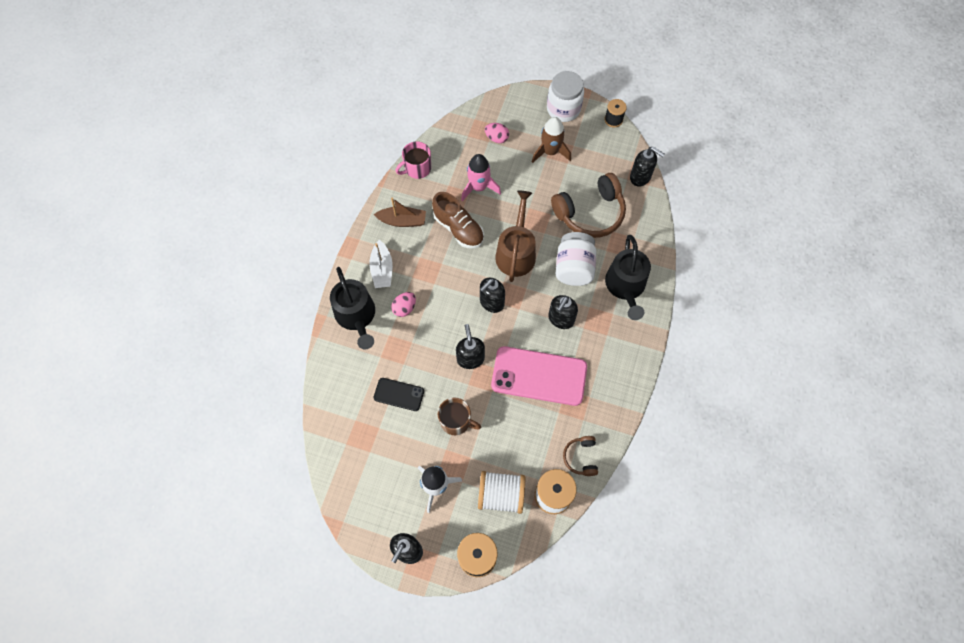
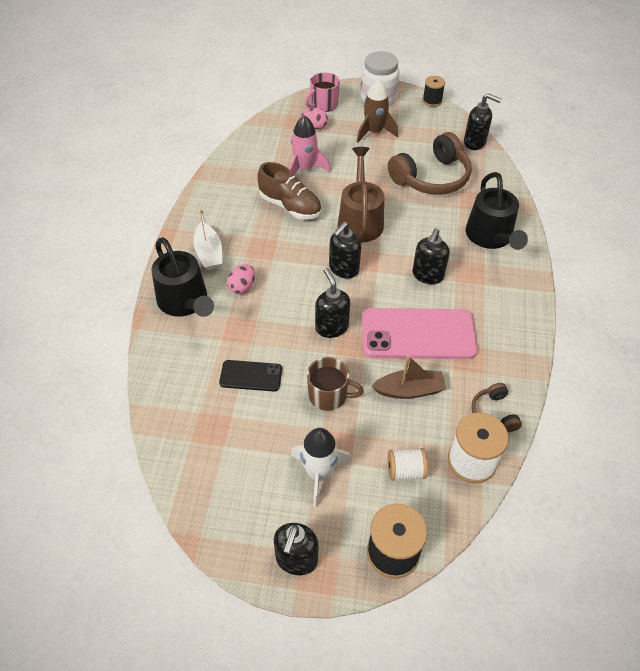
camera: 10 degrees left, 15 degrees down
(402, 221) = (225, 206): brown boat -> brown boat (409, 390)
(417, 169) = (233, 160): pink mug -> pink mug (323, 105)
(501, 495) = (405, 471): white spool -> white spool, size x0.61
(574, 268) = (428, 226): white jar -> none

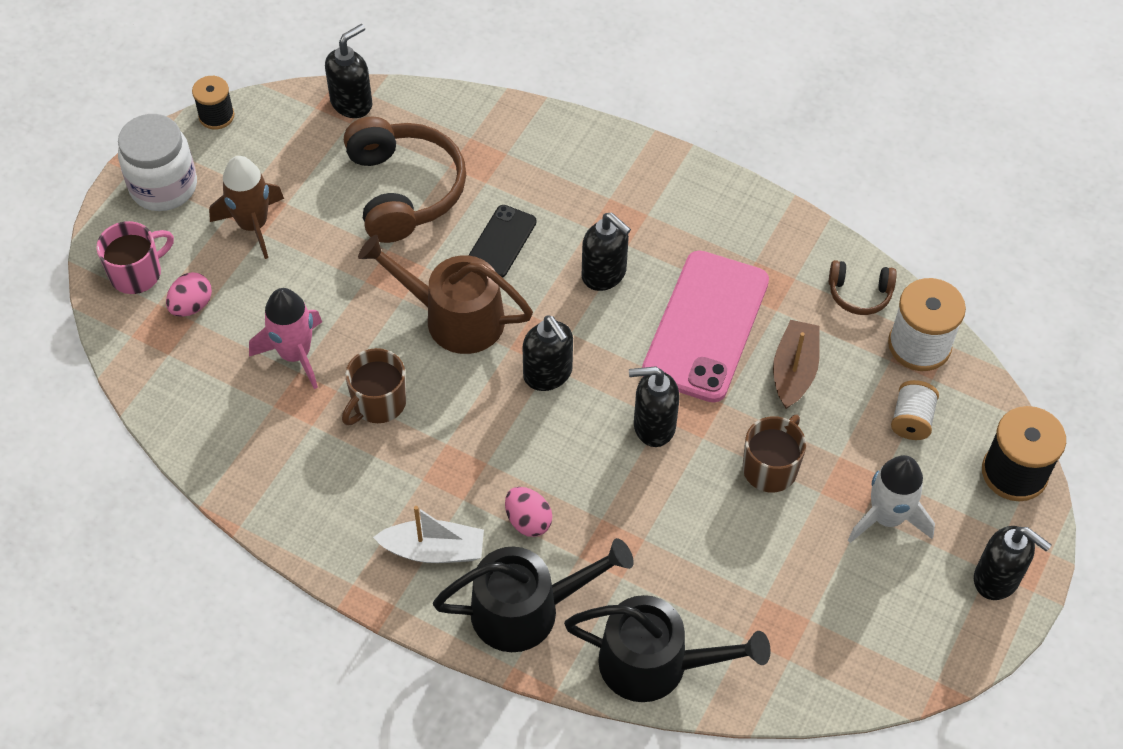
camera: 70 degrees left, 5 degrees up
(251, 376) = (704, 555): black phone -> black phone (501, 242)
(290, 206) = (378, 403): brown shoe -> brown mug
(323, 105) = (137, 273): pink mug -> pink mug turned 105 degrees counterclockwise
(490, 237) = (562, 169): black watering can -> black watering can (655, 664)

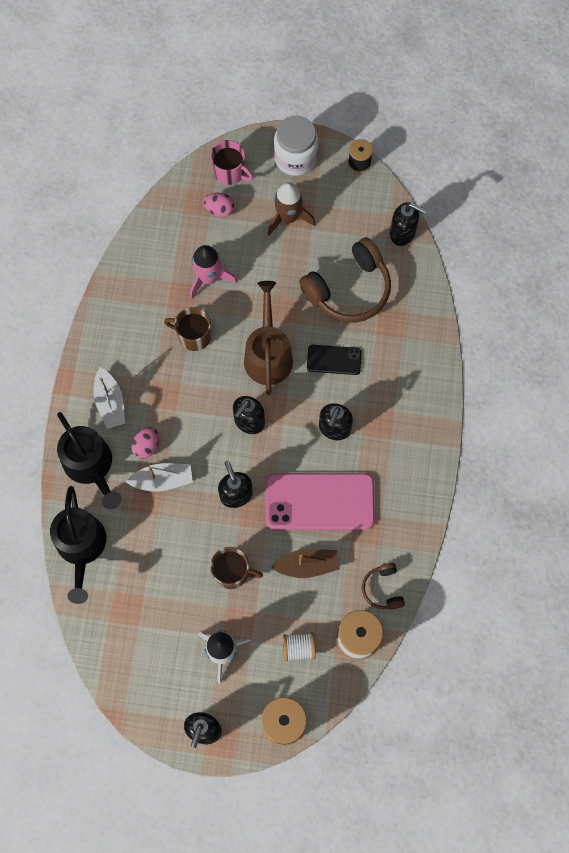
camera: 70 degrees right, 15 degrees up
(592, 516) = (162, 480): none -> white boat

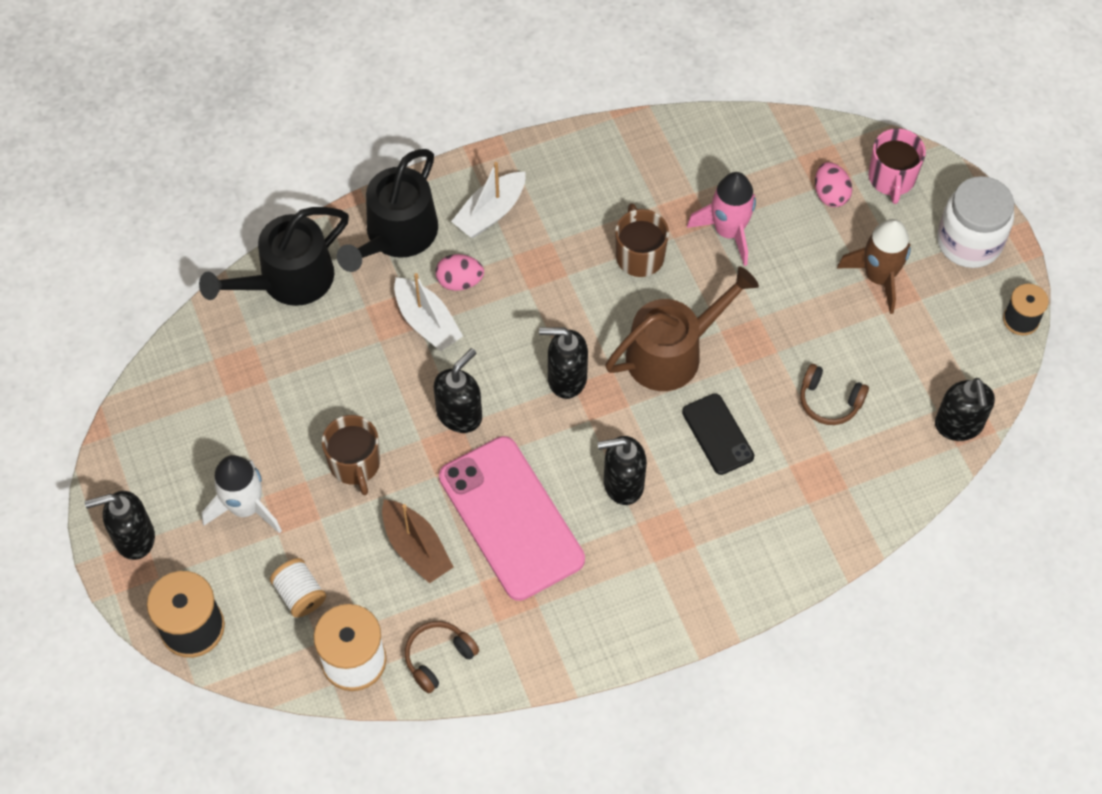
camera: 60 degrees right, 10 degrees down
(349, 289) = (829, 401): brown headphones -> brown headphones, size x0.50

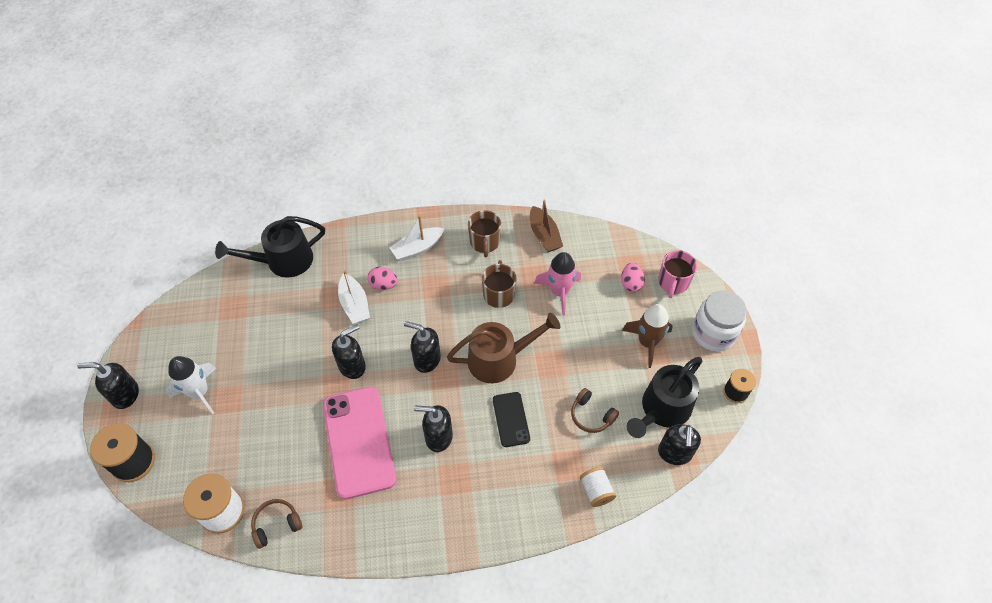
camera: 15 degrees right, 5 degrees down
(300, 594) = (208, 458): white spool -> white spool (596, 491)
(355, 464) = (276, 382): brown mug -> brown mug (484, 242)
(397, 235) = (357, 249): black watering can -> black watering can (662, 409)
(416, 548) = (292, 445): brown boat -> brown boat (544, 235)

